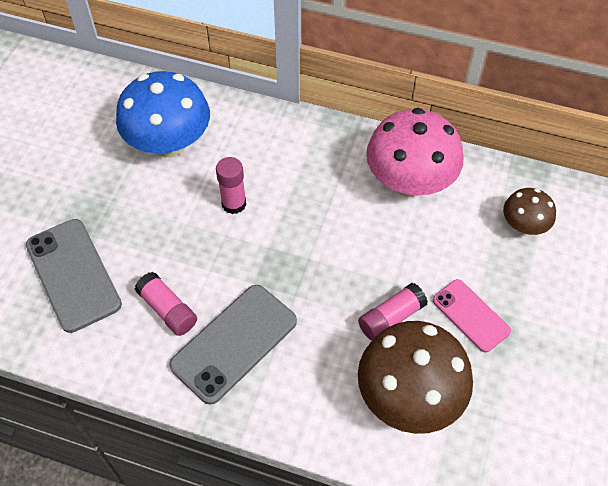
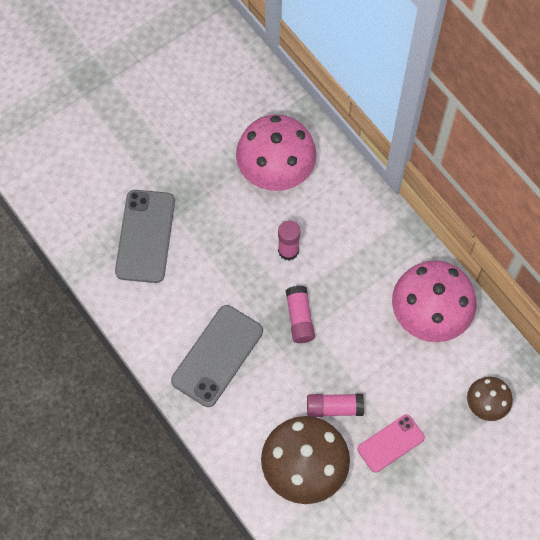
camera: 35 degrees right, 10 degrees up
(168, 310) = (190, 303): pink glue stick -> pink glue stick (299, 318)
(169, 143) = (276, 170): blue mushroom -> pink mushroom
(234, 343) = (217, 356): grey phone -> grey phone turned 45 degrees counterclockwise
(470, 315) = (390, 443): pink phone -> pink phone turned 60 degrees clockwise

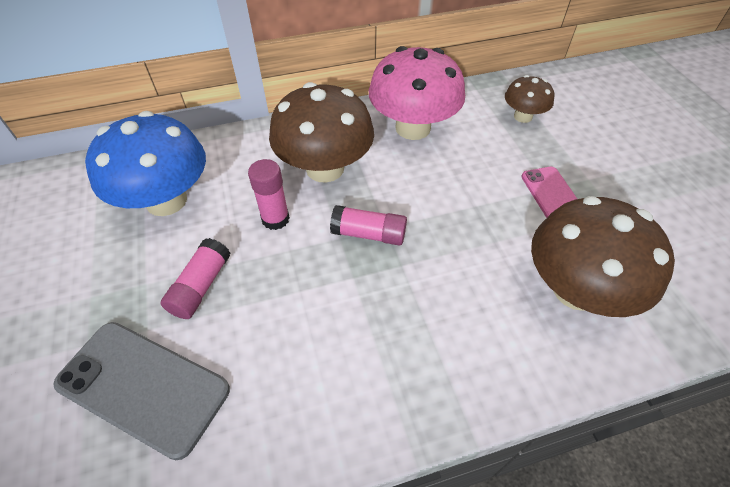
camera: 70 degrees left, 15 degrees down
(217, 356) = (383, 344): grey phone -> none
(276, 170) = (166, 200): pink mushroom -> blue mushroom
(334, 408) = (498, 235): pink glue stick -> pink glue stick (201, 286)
(352, 264) = (325, 168): none -> brown mushroom

